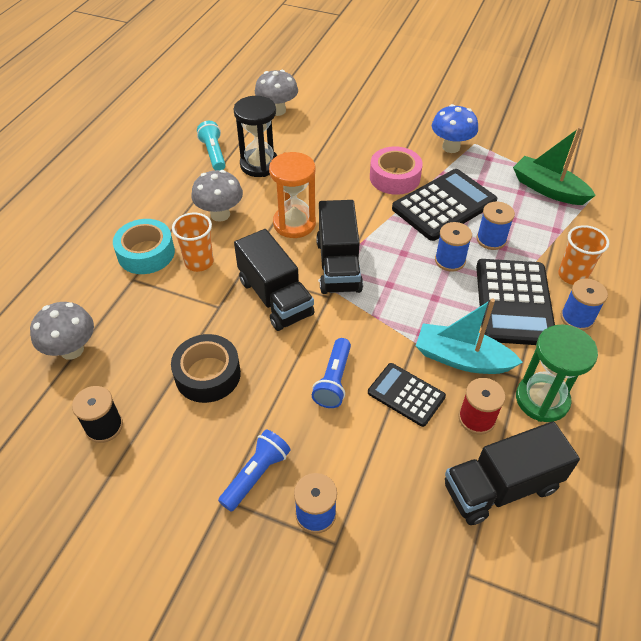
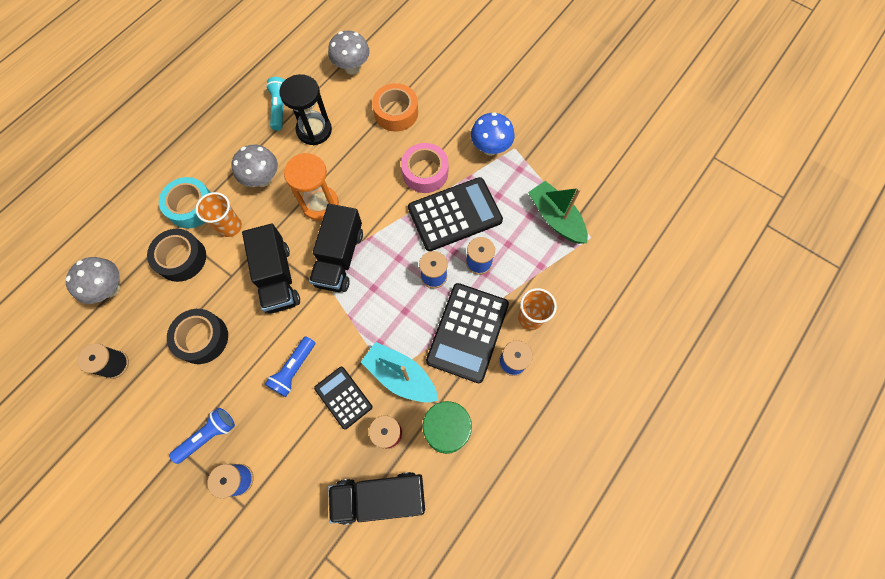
camera: 15 degrees right, 20 degrees up
(152, 302) = (181, 258): none -> black tape
(340, 137) = (396, 112): none -> orange tape

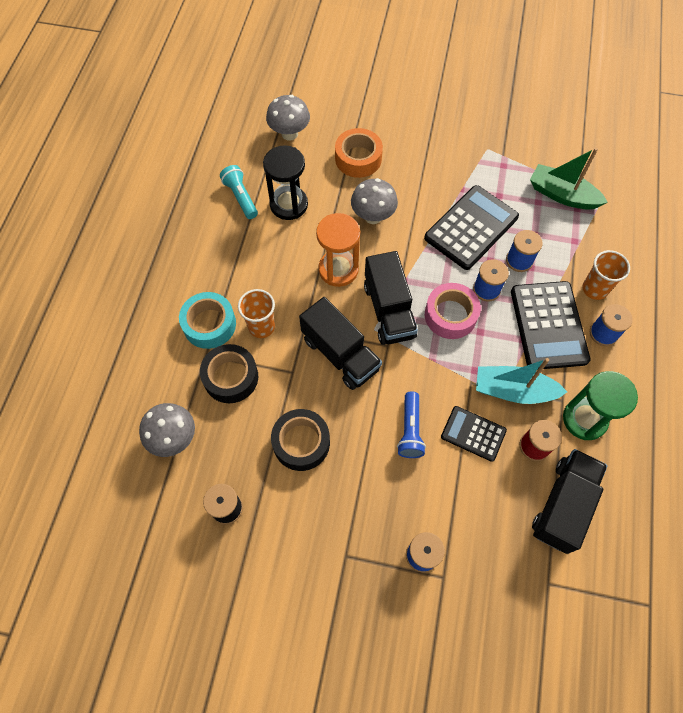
camera: 25 degrees left, 5 degrees down
(208, 436) = (366, 529): blue flashlight -> none
(263, 179) = (266, 269): grey mushroom -> grey mushroom (373, 216)
(380, 497) = (563, 505): black truck -> black truck turned 150 degrees clockwise
(425, 172) = (420, 201): pink tape -> pink tape (450, 315)
(490, 148) = (466, 157): blue mushroom -> none

